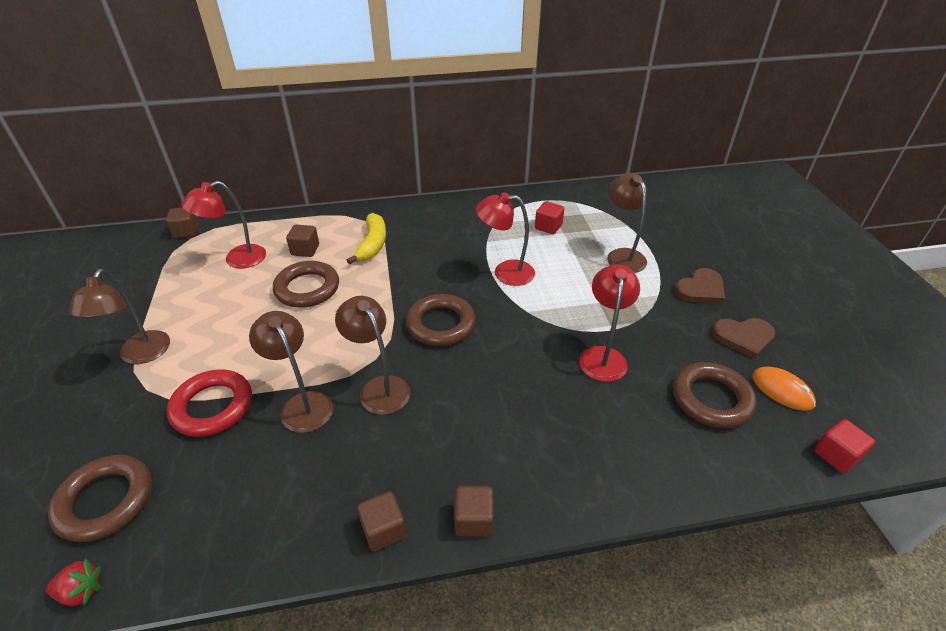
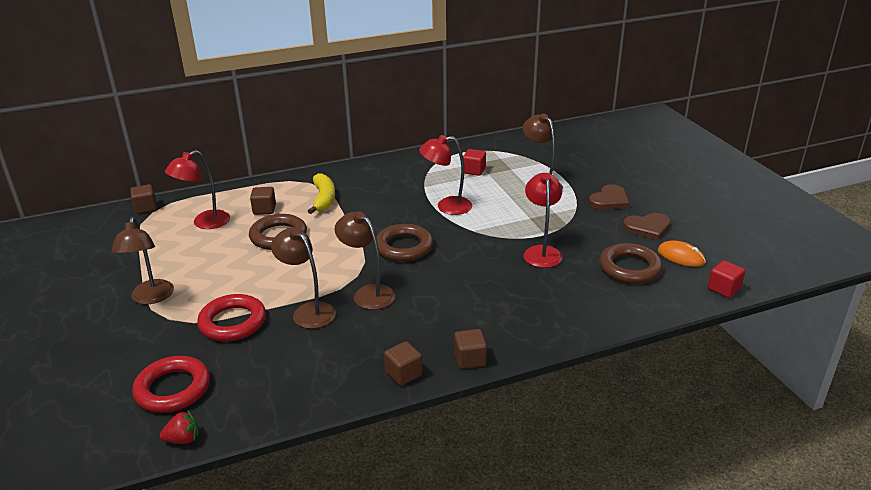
camera: 10 degrees left, 10 degrees down
(105, 501) = (173, 389): brown ring -> red ring

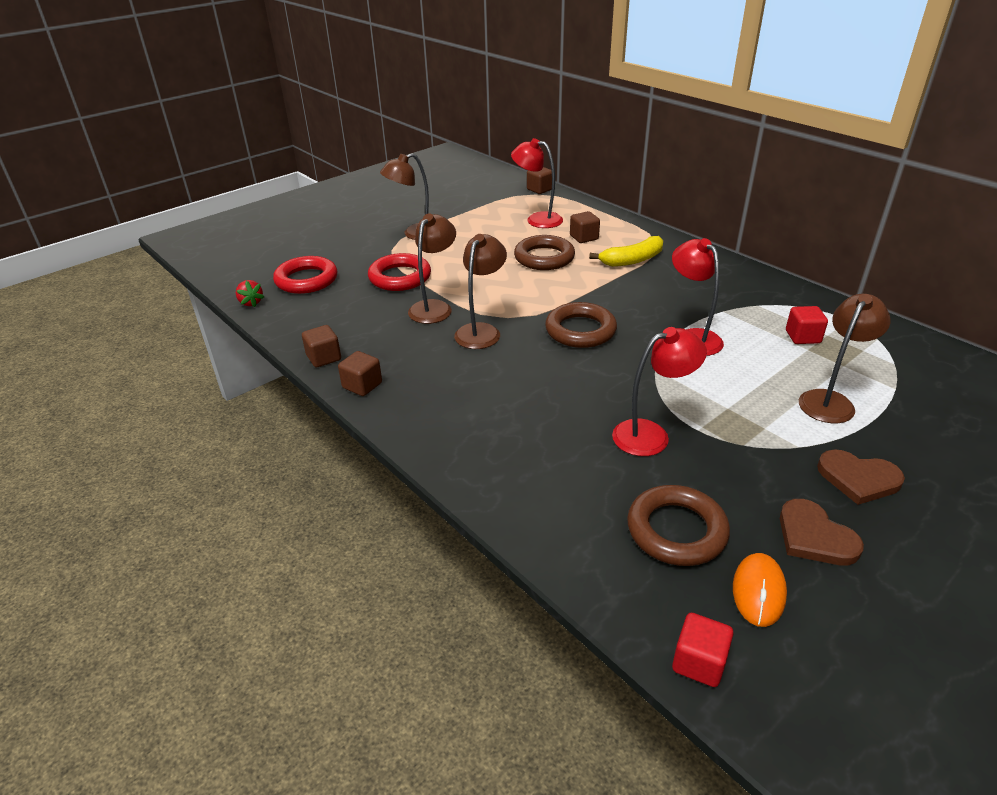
camera: 70 degrees right, 5 degrees up
(470, 359) = (401, 423): brown cube -> brown cube (324, 358)

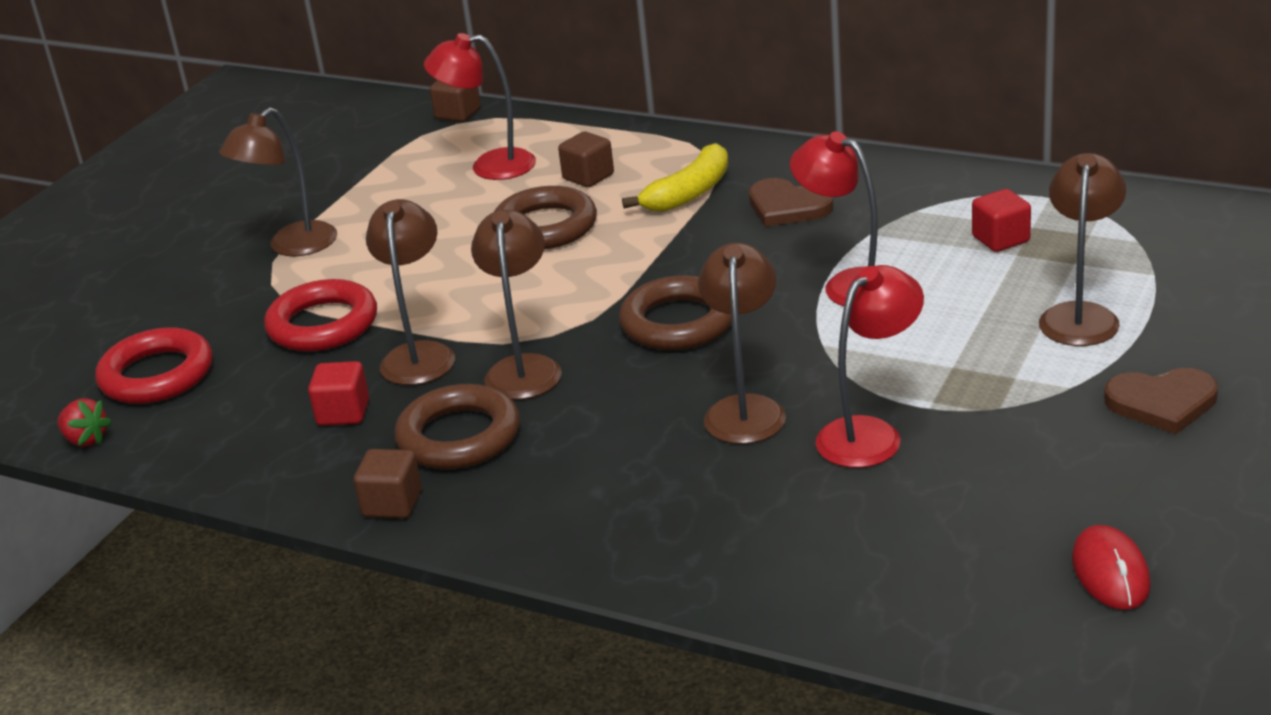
camera: 20 degrees left, 5 degrees down
(324, 358) = (294, 484): brown cube -> none
(586, 394) = (745, 409): none -> brown lamp
(676, 530) = (973, 539): brown ring -> brown ring (459, 436)
(699, 662) = (1083, 672): red cube -> red cube (343, 413)
(759, 591) = (1110, 572): orange mouse -> red mouse
(814, 537) = (1144, 488): brown heart -> brown heart (787, 207)

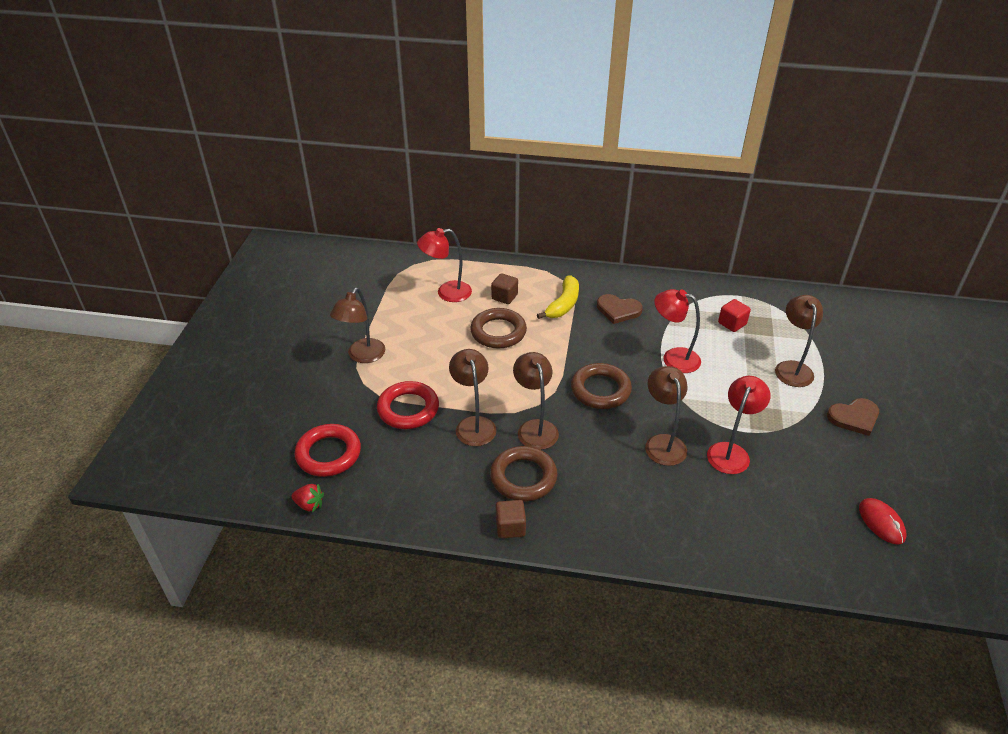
camera: 20 degrees left, 10 degrees up
(343, 413) = (451, 469): red cube -> none
(458, 114) = (410, 258): brown cube -> none

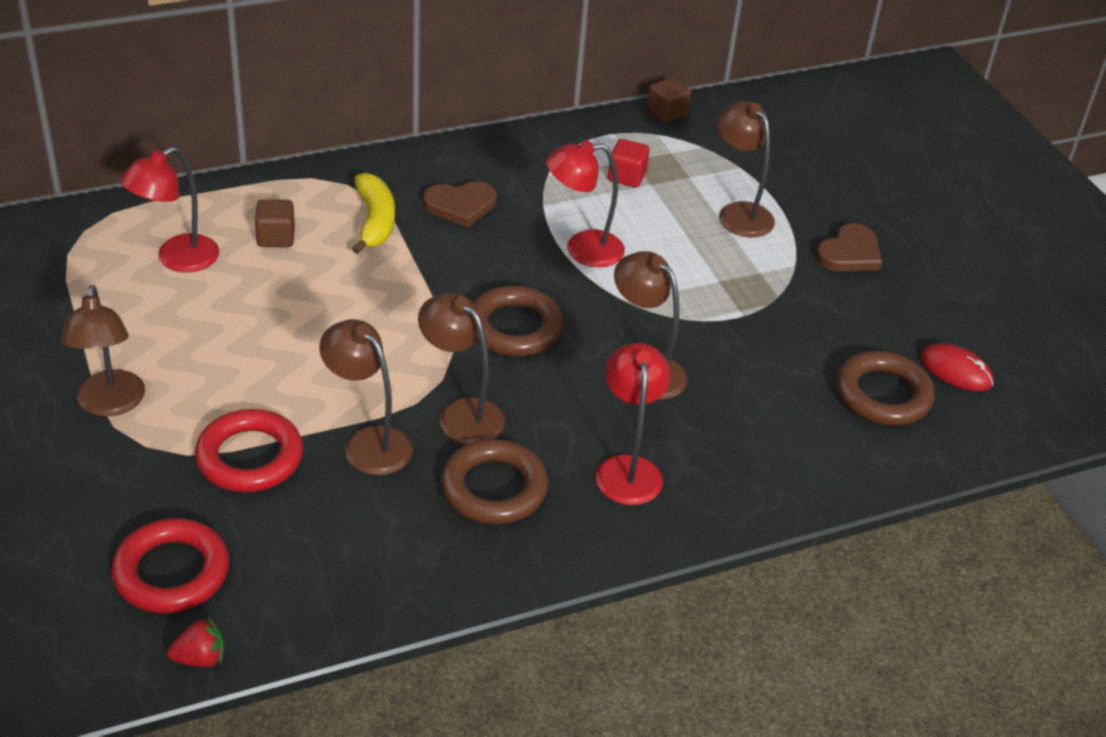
camera: 35 degrees left, 0 degrees up
(498, 332) = (305, 294): brown ring -> brown ring (883, 395)
(510, 527) = (524, 562): brown cube -> brown cube (666, 113)
(731, 452) = (736, 349): red lamp -> red lamp (628, 468)

